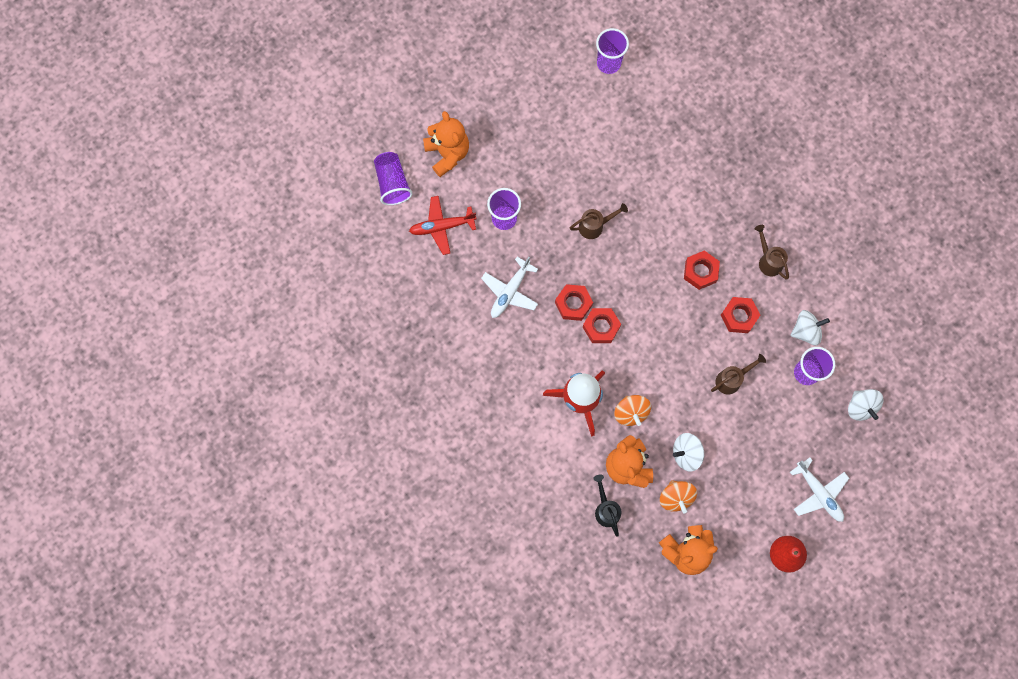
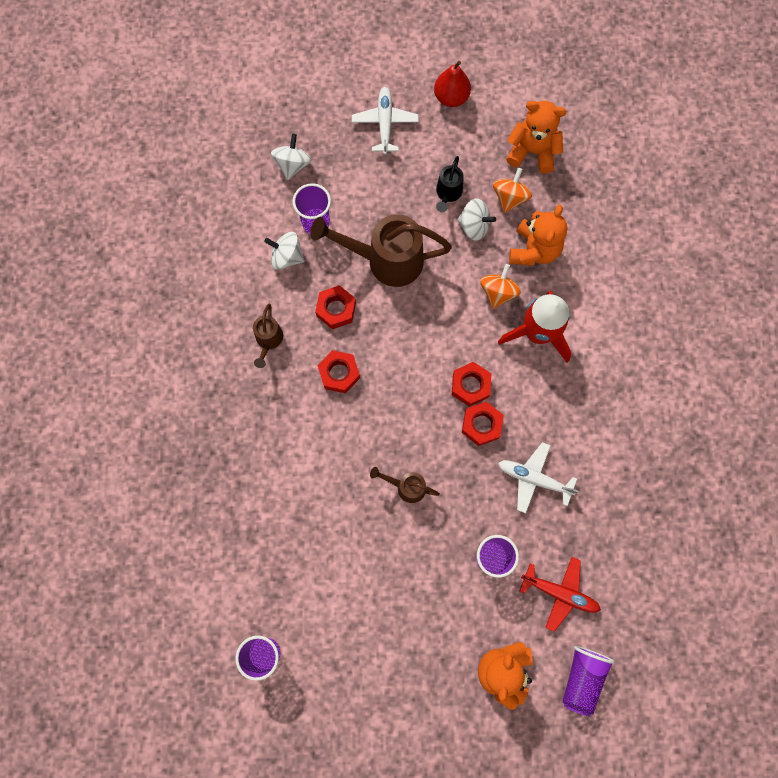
camera: 145 degrees left, 0 degrees up
(510, 291) = (534, 479): white plane -> white plane turned 135 degrees counterclockwise
(606, 509) = (578, 227): black watering can -> black watering can (448, 194)
(731, 379) = (386, 260): brown watering can -> brown watering can, size x2.01

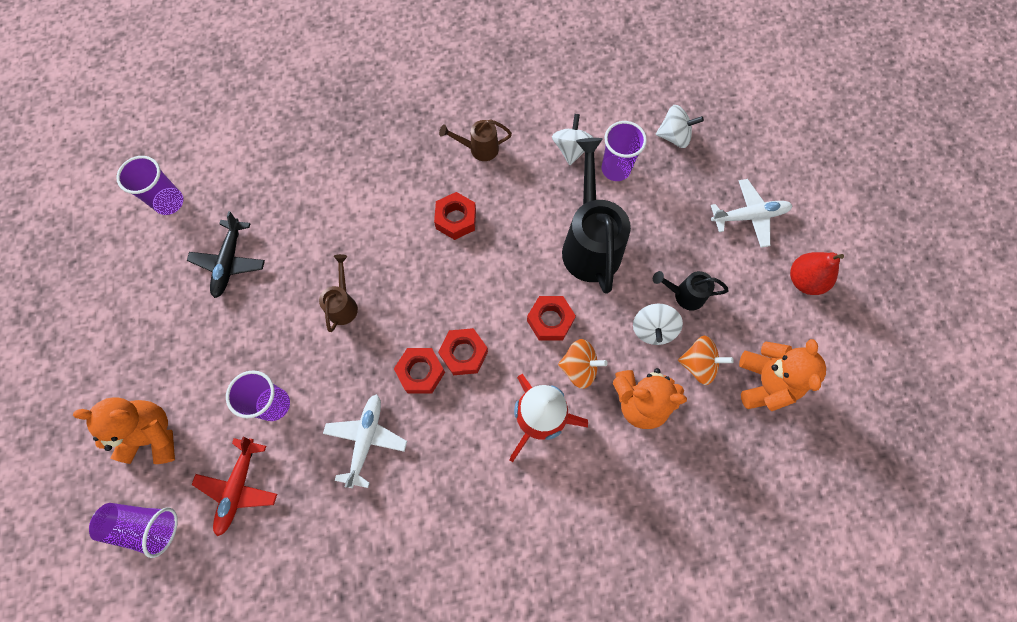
camera: 80 degrees right, 5 degrees down
(336, 309) = (524, 204): red nut -> red nut (550, 320)
(343, 593) = (229, 261): none -> black plane
(386, 260) = (590, 244): brown watering can -> black watering can

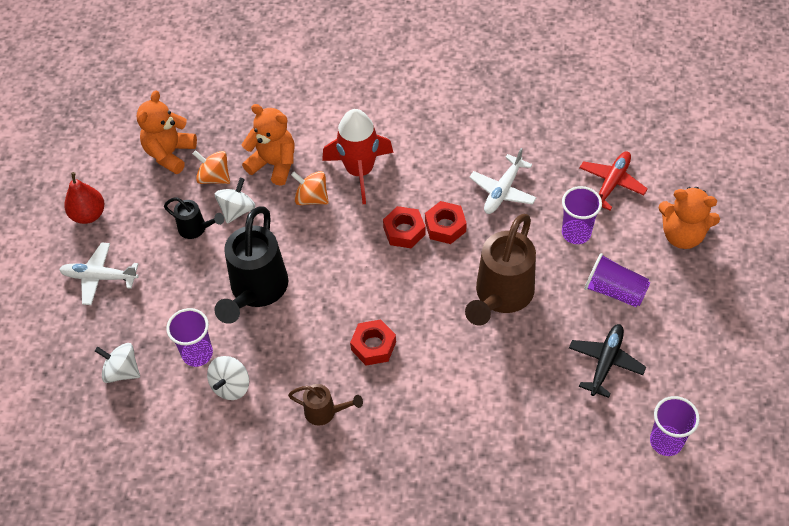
camera: 160 degrees left, 15 degrees down
(145, 526) = (688, 176): purple cup -> purple cup (614, 291)
(343, 304) = (501, 296): brown watering can -> brown watering can, size x2.01
(550, 320) = (320, 238): red nut -> none

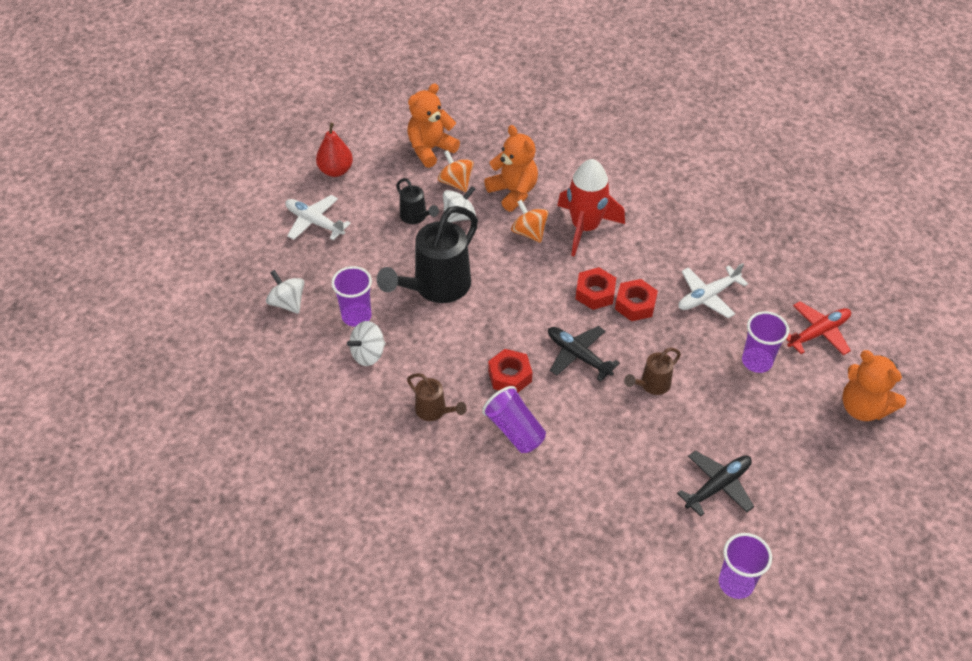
camera: 25 degrees right, 5 degrees down
(423, 298) = (578, 356): none -> black plane
(501, 296) = (651, 385): brown watering can -> brown watering can, size x0.50
(614, 291) = (764, 427): purple cup -> purple cup (514, 430)

